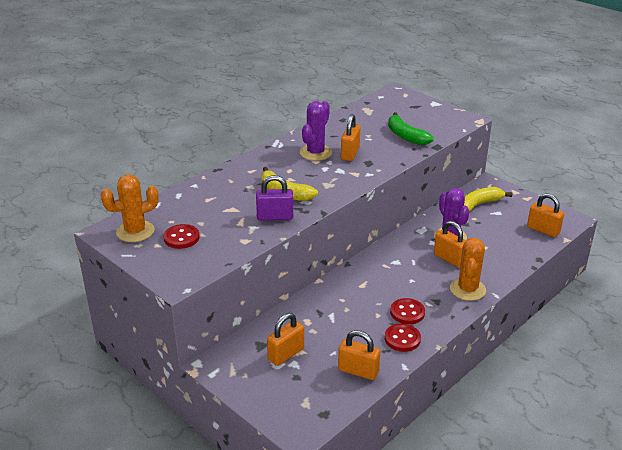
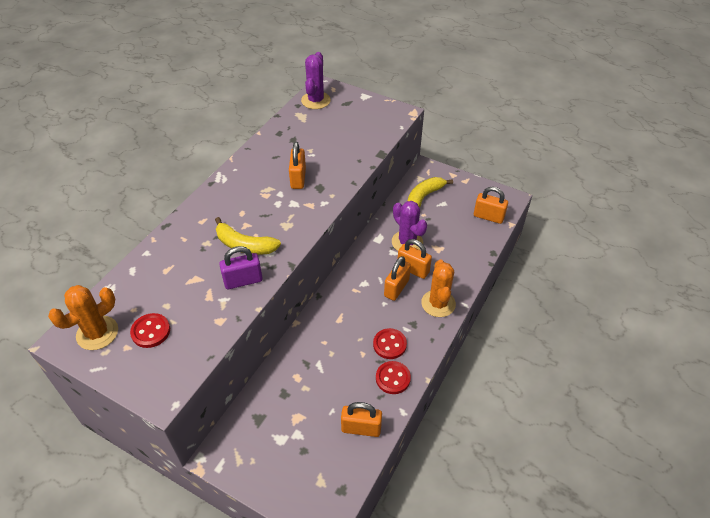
camera: 15 degrees left, 15 degrees up
(286, 354) = (286, 424): orange padlock -> orange padlock (396, 288)
(315, 153) = (263, 184): purple cactus -> purple cactus (315, 100)
(406, 136) = (347, 145): green banana -> none

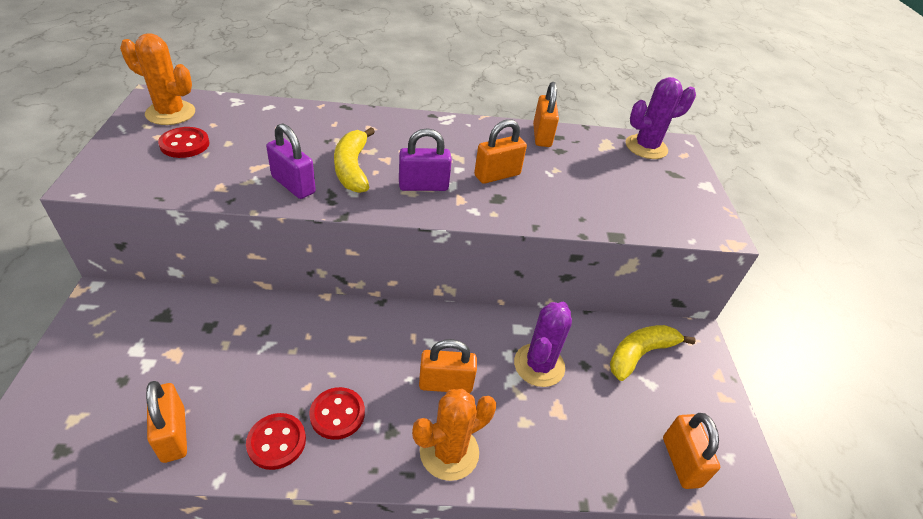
camera: 55 degrees right, 5 degrees down
(286, 217) = (423, 186): none -> purple padlock
(413, 269) = (493, 392): orange padlock -> orange padlock (542, 136)
(424, 197) = (640, 354): yellow banana -> yellow banana turned 45 degrees counterclockwise

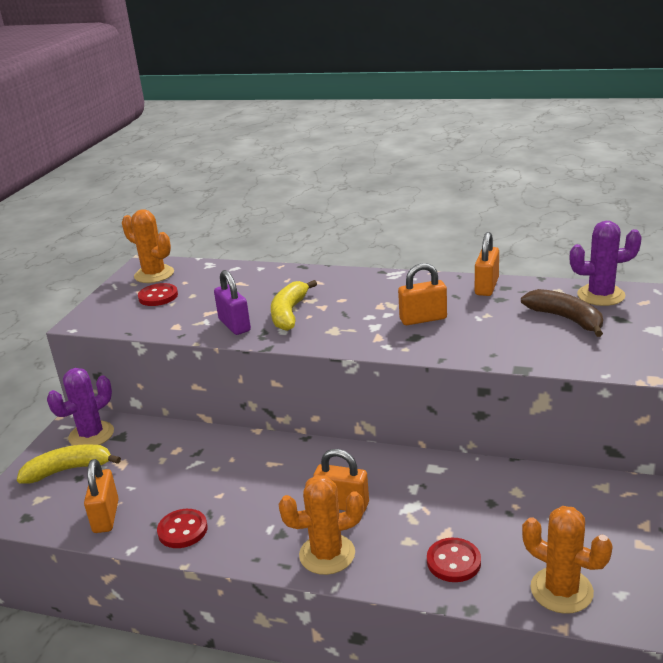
camera: 25 degrees right, 15 degrees down
(337, 414) = (238, 517): red button -> red button (453, 562)
(423, 186) = (347, 327): purple padlock -> none
(539, 365) = (441, 498): purple cactus -> purple cactus (91, 435)
(629, 174) = (566, 319): none -> brown banana
(640, 354) = (558, 499): yellow banana -> yellow banana (69, 470)
(681, 462) = (561, 590): orange padlock -> orange cactus

